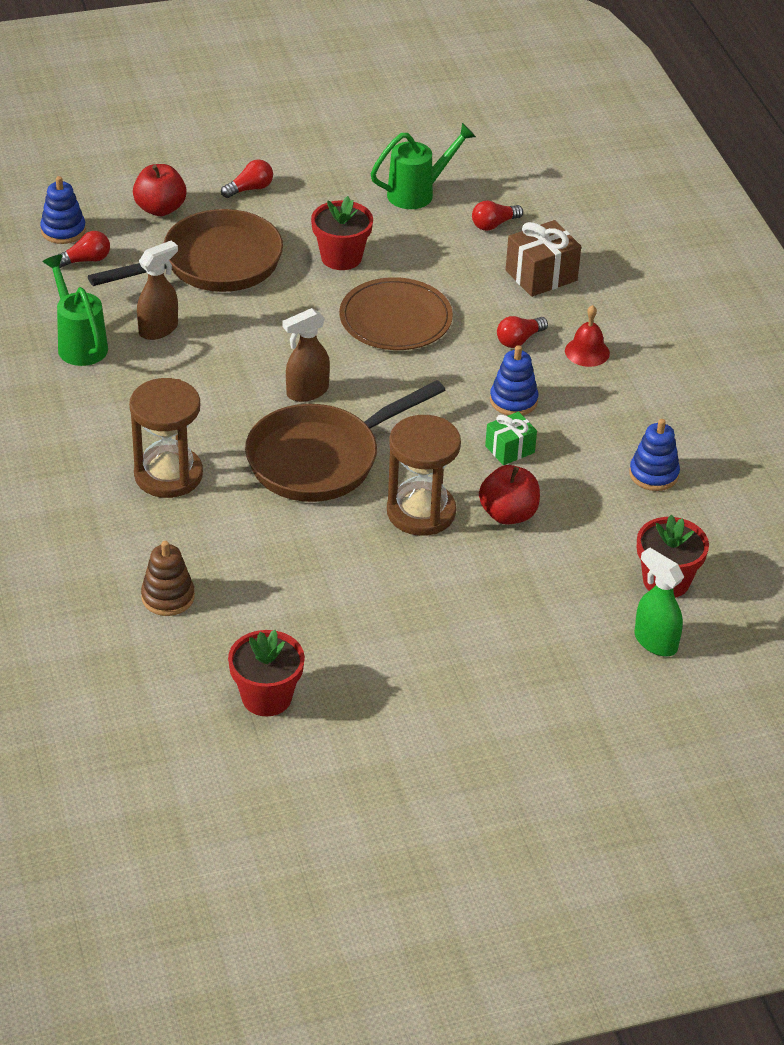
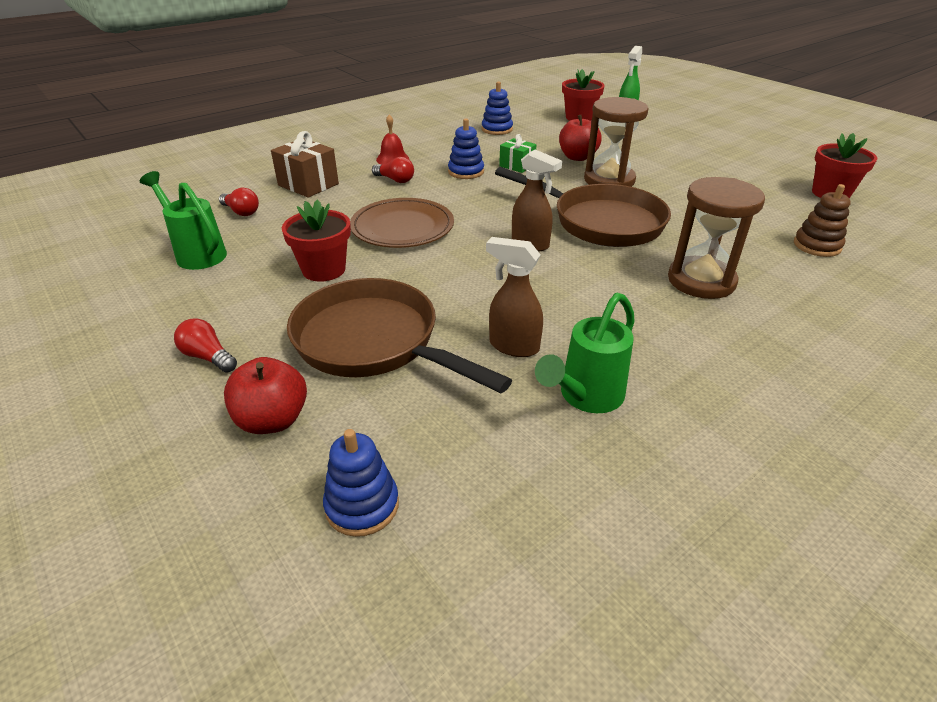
camera: 110 degrees left, 5 degrees down
(86, 260) = (422, 452): red light bulb -> none

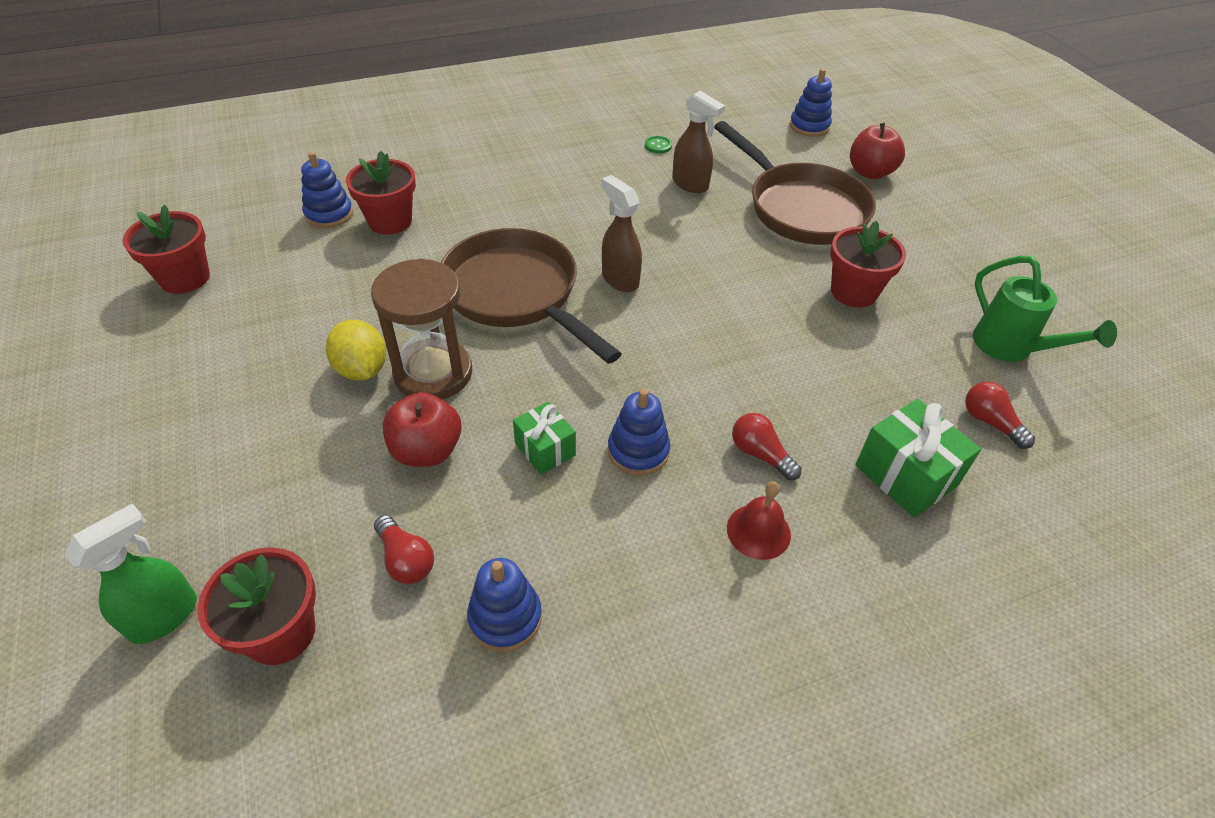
camera: 165 degrees left, 10 degrees up
(208, 357) = (935, 223): red light bulb -> red light bulb (406, 560)
(308, 185) = (906, 475): brown gift -> green gift
(402, 227) = (762, 339): brown plate -> none
(585, 397) = (658, 146): green watering can -> green button
(651, 175) = (362, 369): none -> yellow lemon
(701, 281) = (488, 203): brown hourglass -> none
(761, 250) = (390, 221): none -> red flower pot
(817, 246) = (329, 214): brown stacking toy -> blue stacking toy

